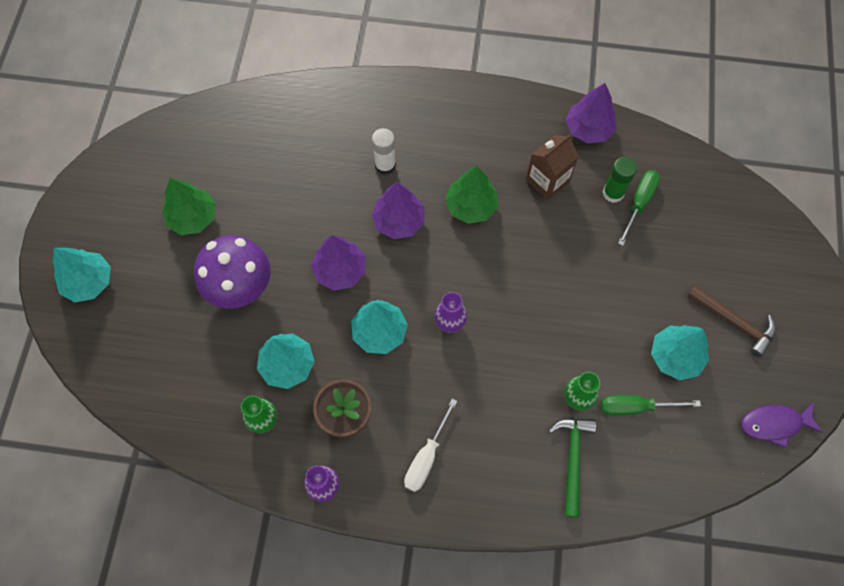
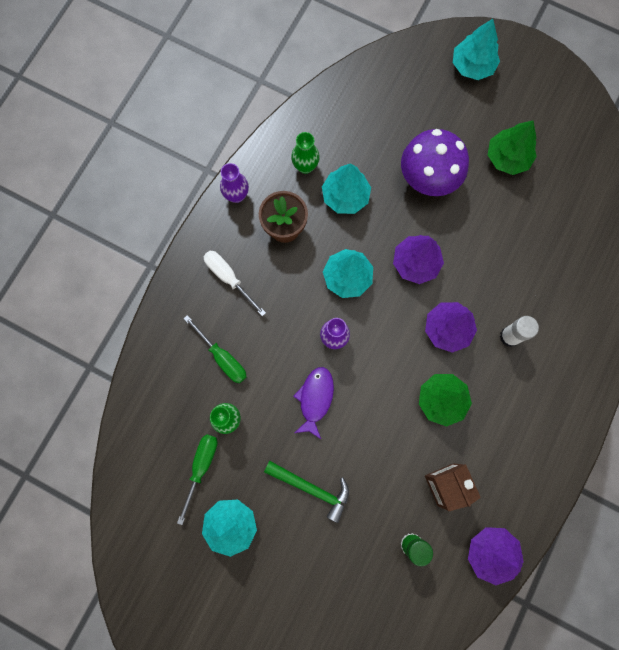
camera: 110 degrees right, 10 degrees up
(572, 460) = (180, 393): green hammer -> green hammer (311, 488)
(639, 203) = (392, 566): green screwdriver -> green screwdriver (222, 357)
(734, 322) = (241, 599): brown hammer -> none
(774, 424) = (138, 585): purple fish -> purple fish (315, 399)

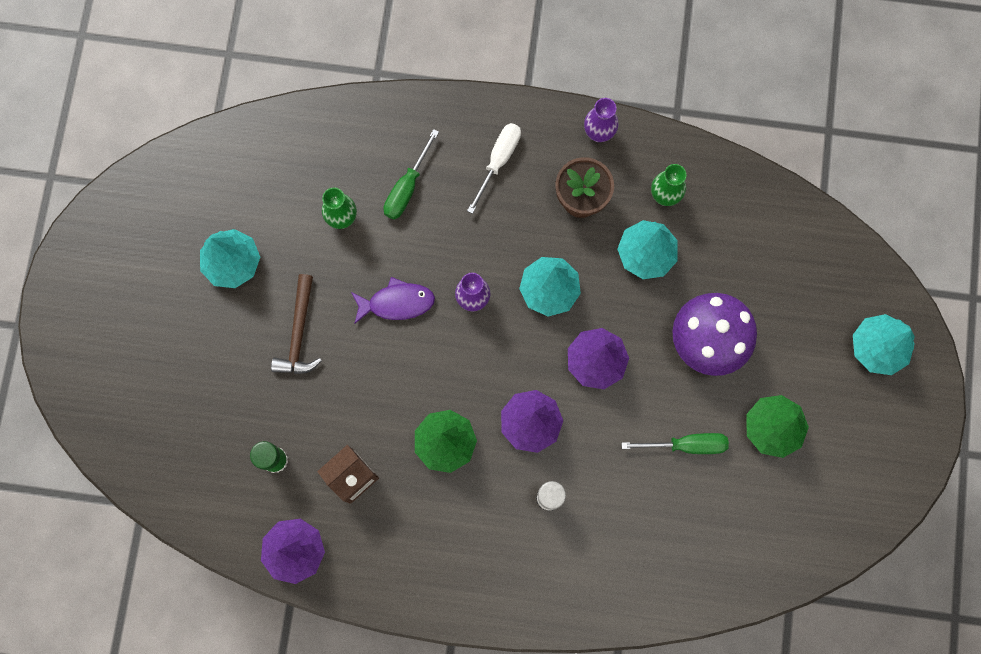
camera: 70 degrees right, 0 degrees up
(201, 467) = (282, 210): green screwdriver -> green screwdriver (686, 445)
(311, 488) = (299, 333): green hammer -> brown hammer

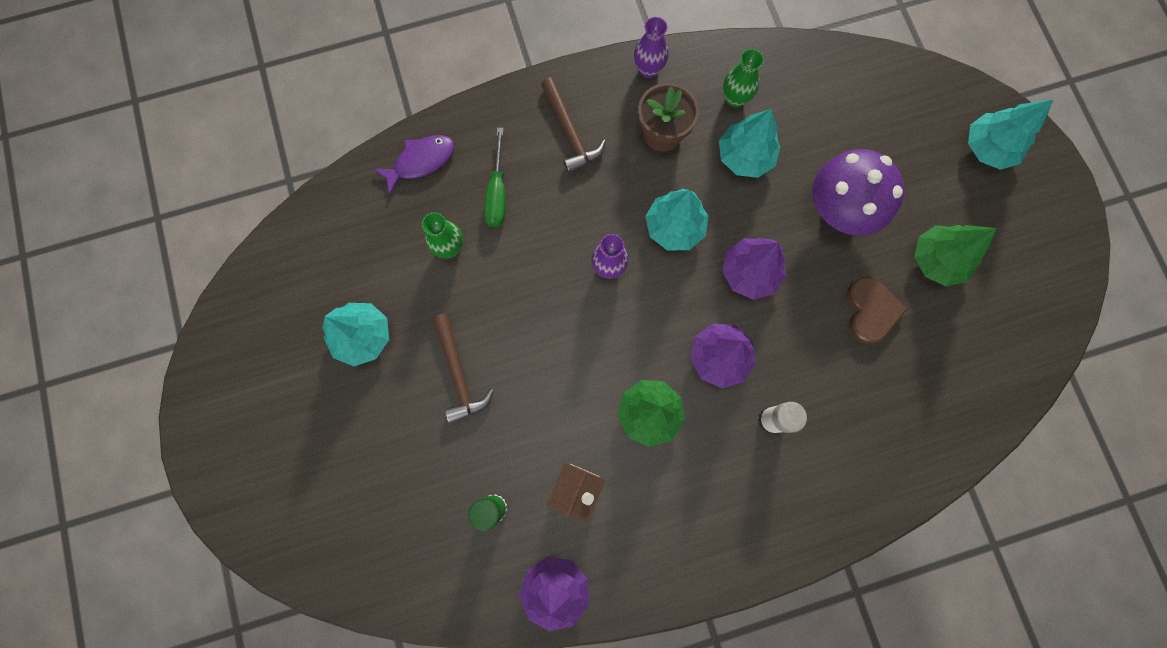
camera: 25 degrees left, 0 degrees up
(397, 302) = (539, 302): purple fish -> purple fish (421, 161)
(498, 161) = (570, 132): white screwdriver -> brown hammer
(686, 445) = (870, 311): green screwdriver -> brown heart

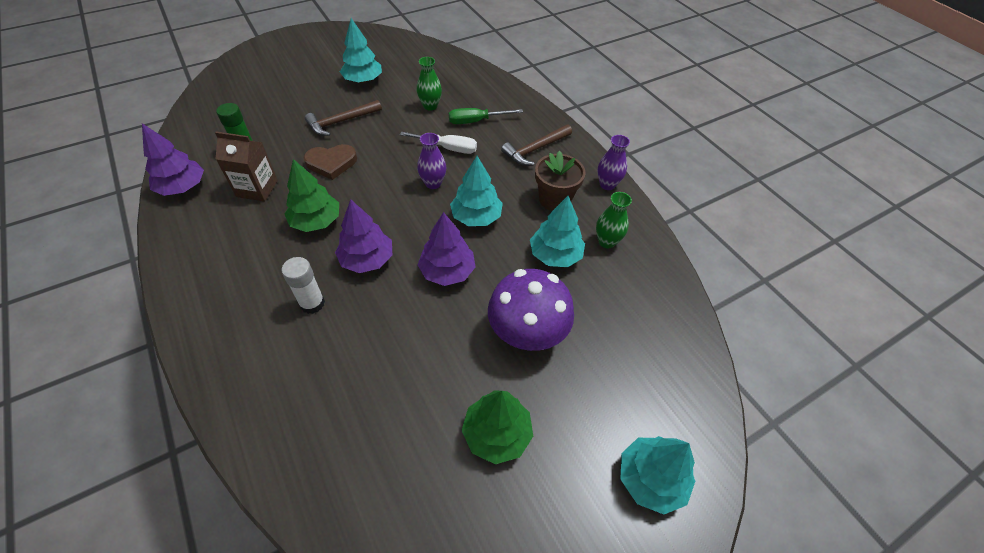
camera: 75 degrees right, 25 degrees down
(421, 161) = (487, 86): purple fish -> none
(546, 238) = (448, 148): none -> white screwdriver
(870, 311) = (427, 373): brown heart -> brown heart (331, 163)

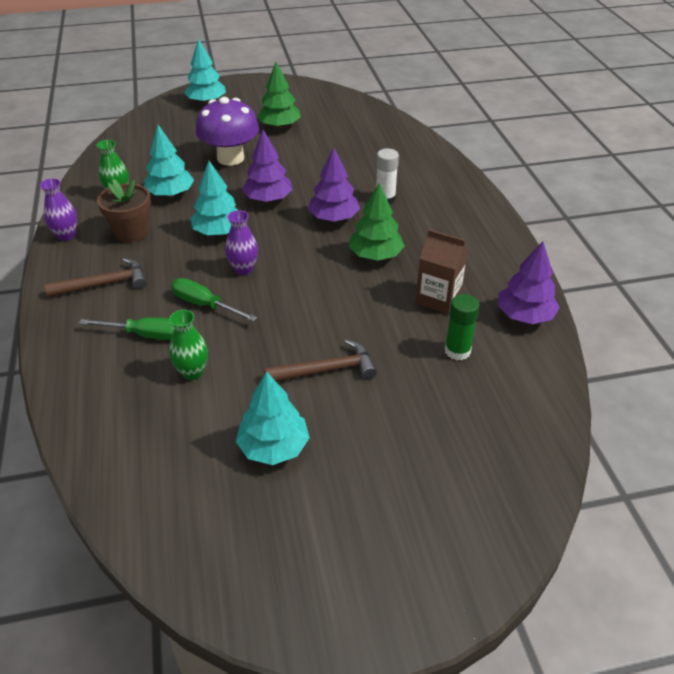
camera: 160 degrees left, 10 degrees down
(331, 163) = (350, 313): brown heart -> none
(448, 148) = (204, 305): white screwdriver -> green screwdriver

